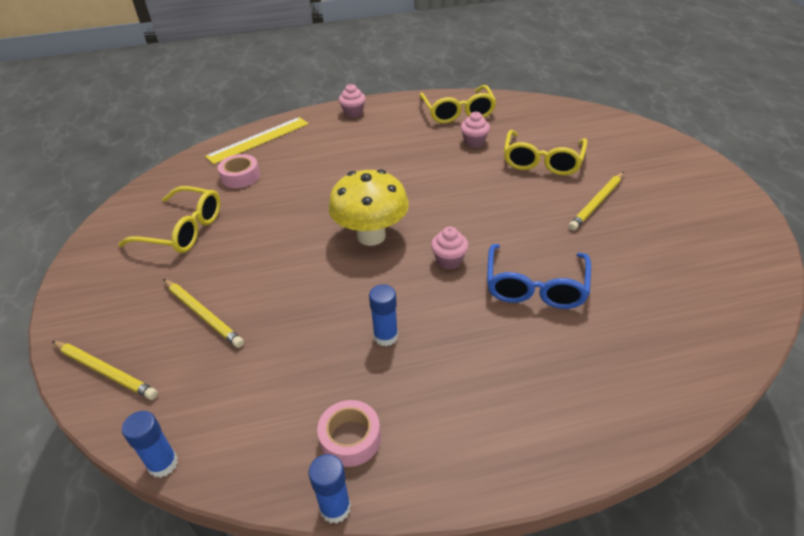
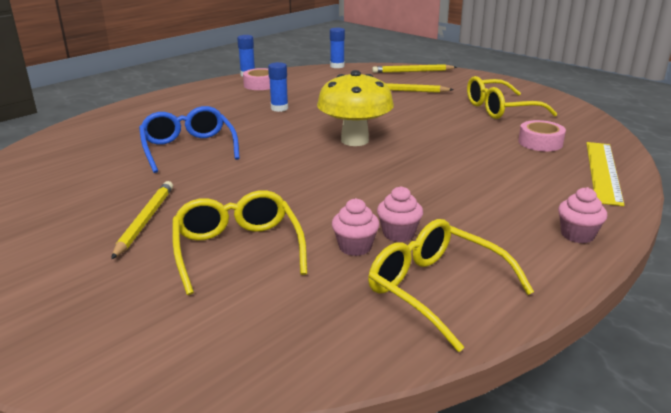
camera: 145 degrees right, 15 degrees down
(449, 261) = (272, 144): pink cupcake -> pink cupcake (398, 234)

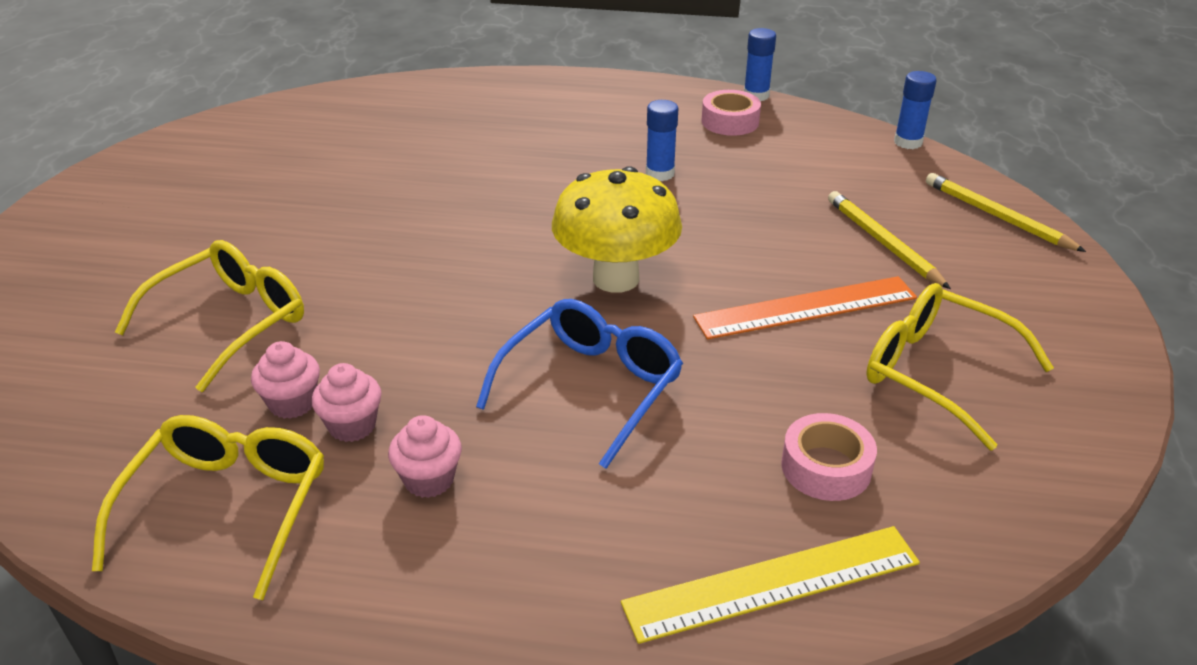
camera: 55 degrees right, 10 degrees up
(145, 221) = (253, 236): yellow pencil -> none
(188, 149) = (454, 174): blue glasses -> blue glasses (590, 389)
(430, 115) = (806, 308): none -> orange ruler
(577, 235) = (478, 607): pink cupcake -> pink cupcake (429, 480)

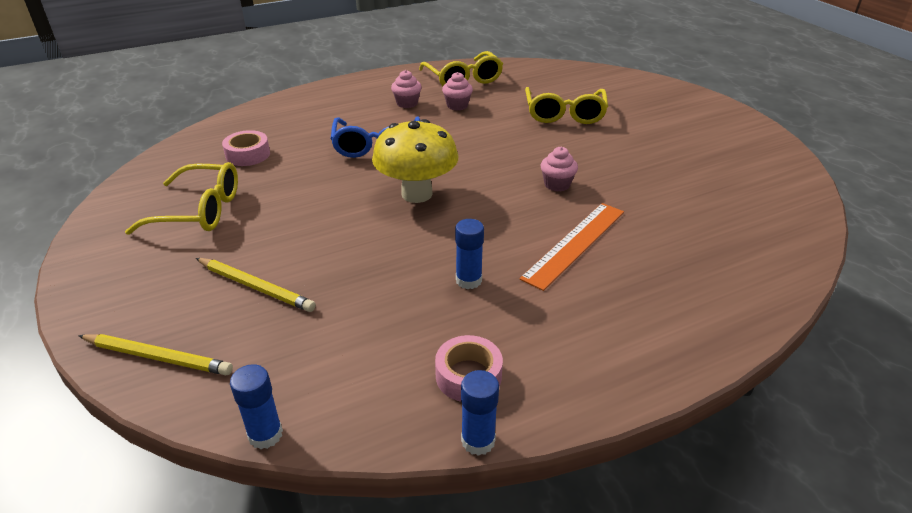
camera: 145 degrees right, 0 degrees up
(292, 403) = (490, 103): pink cupcake -> pink cupcake (557, 184)
(772, 583) = (255, 119): yellow ruler -> none
(806, 308) = (291, 219): orange ruler -> orange ruler (575, 244)

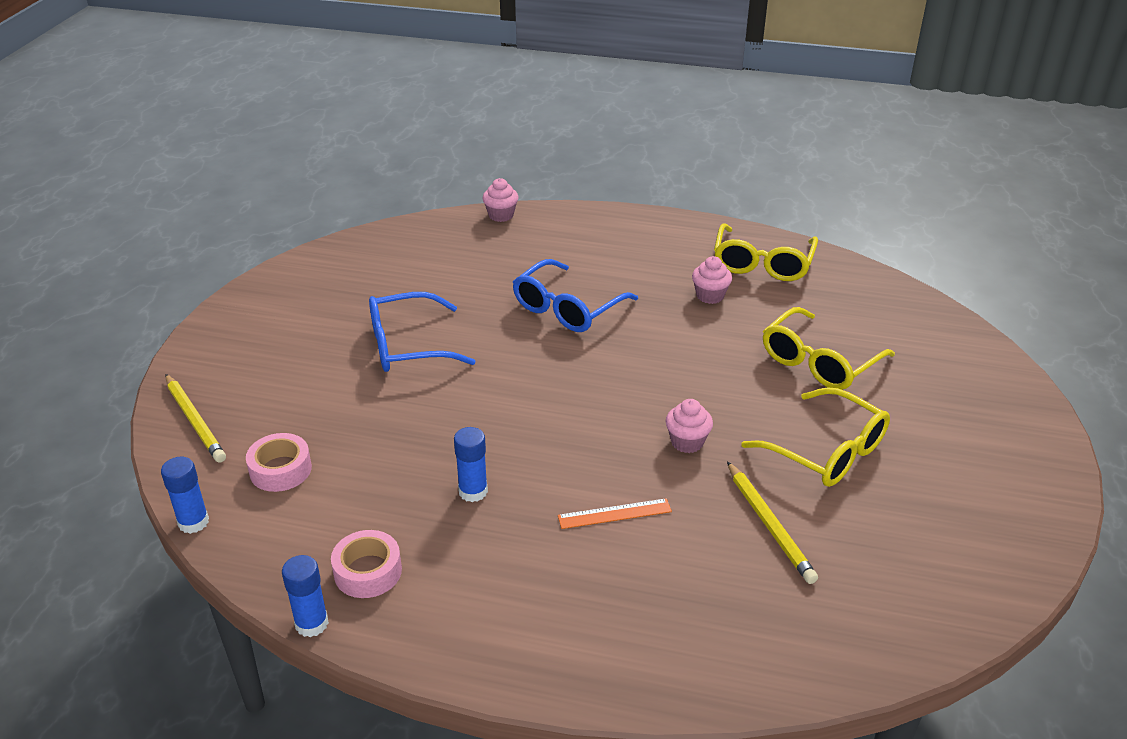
camera: 40 degrees right, 0 degrees up
(198, 211) = (348, 305): yellow glasses -> yellow glasses (825, 450)
(248, 155) = (446, 264): pink tape -> pink tape (280, 470)
(256, 287) = (312, 400): yellow pencil -> yellow pencil (769, 525)
(289, 215) = (409, 345): none -> blue glasses
(407, 103) = (660, 269): pink cupcake -> pink cupcake (501, 215)
(417, 194) = (538, 380): yellow mushroom -> none
(575, 244) = (614, 513): orange ruler -> orange ruler, size x0.58

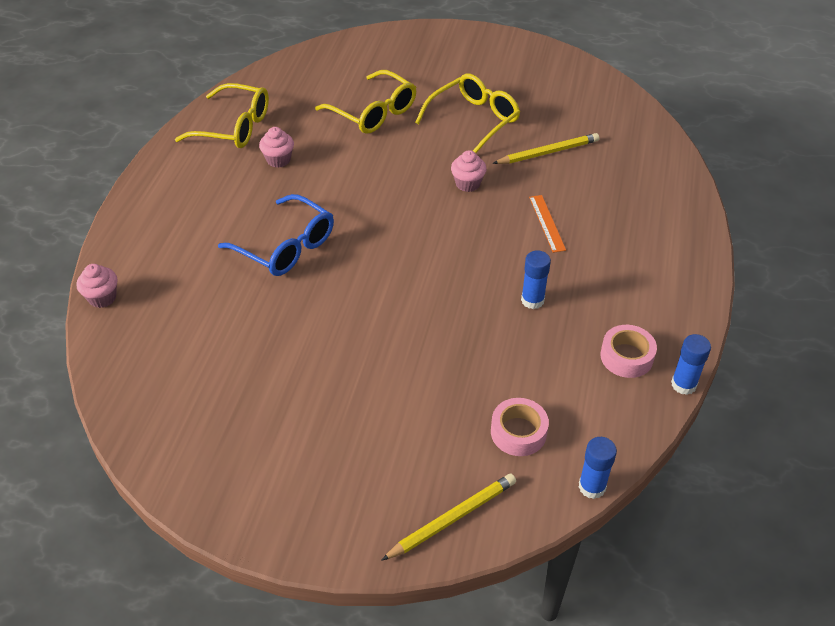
camera: 90 degrees left, 10 degrees up
(409, 345) = (335, 356): blue glasses -> none

